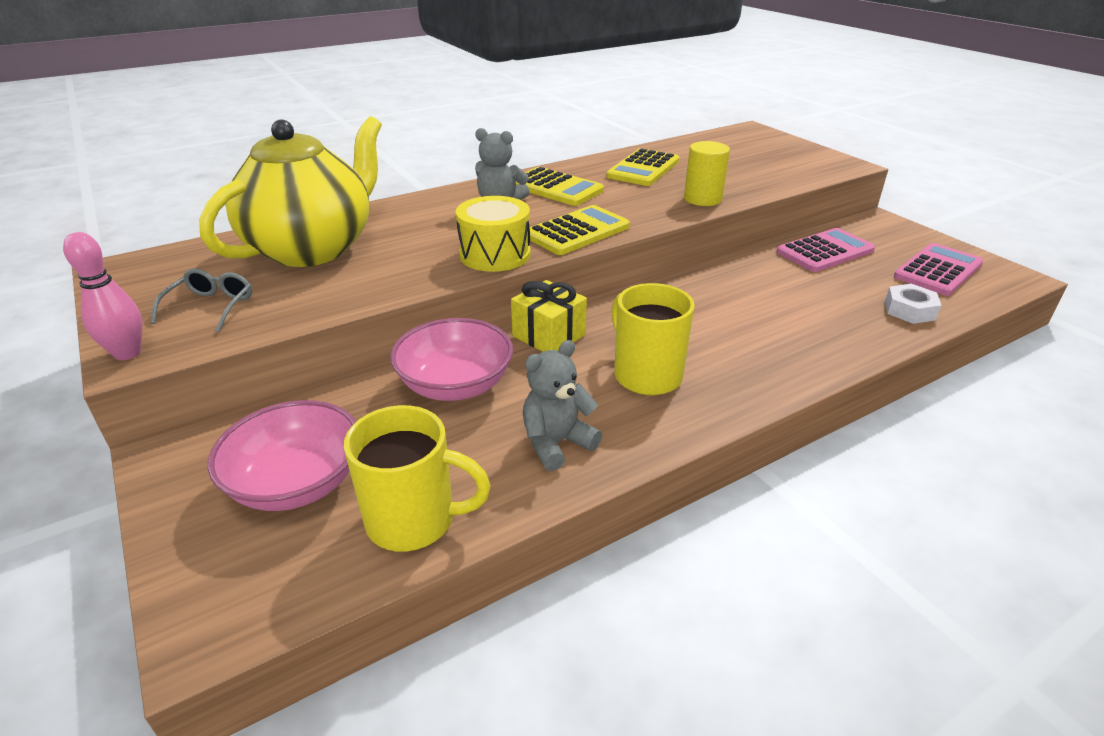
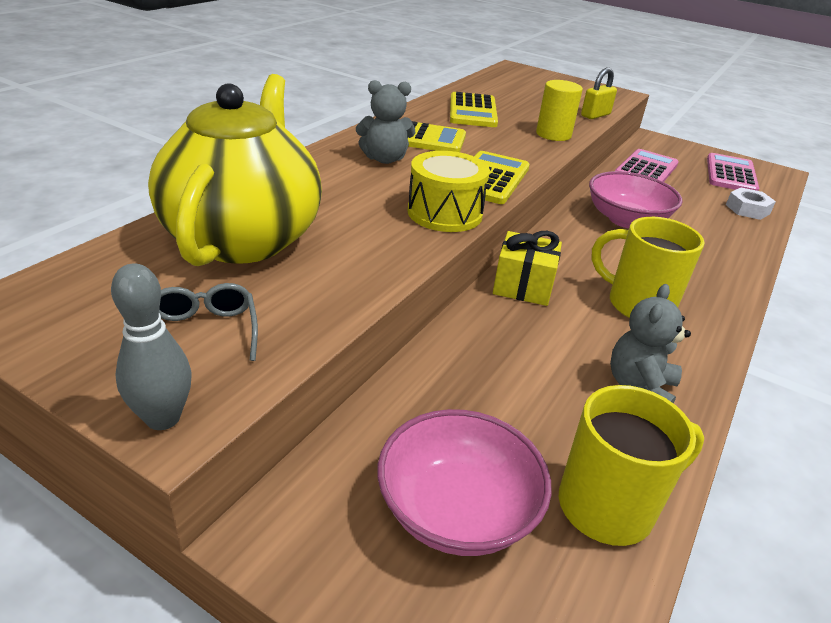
camera: 30 degrees left, 0 degrees up
(127, 353) = (163, 418): pink bowling pin -> grey bowling pin
(455, 385) = (495, 356): pink bowl -> pink bowl (626, 220)
(781, 184) = (595, 115): none -> yellow padlock

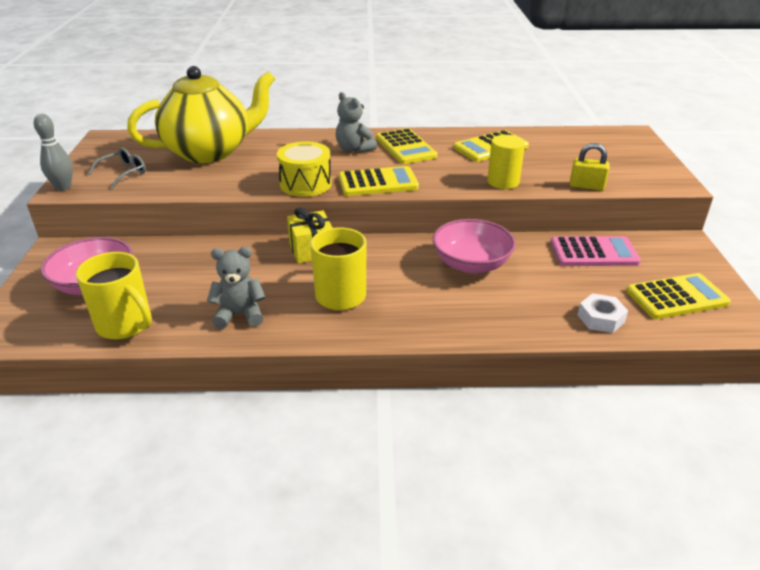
camera: 60 degrees right, 0 degrees up
(730, 174) = (676, 297): pink calculator -> yellow calculator

